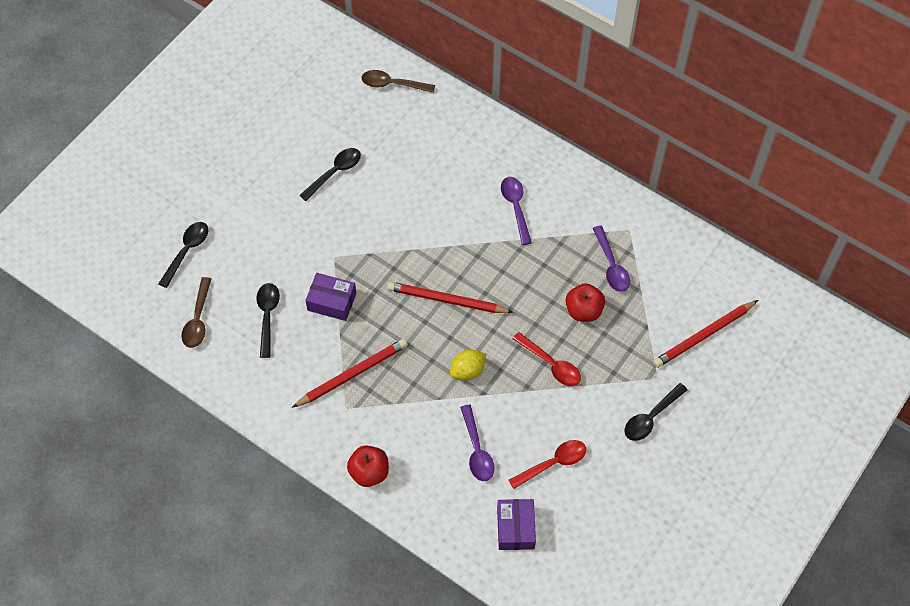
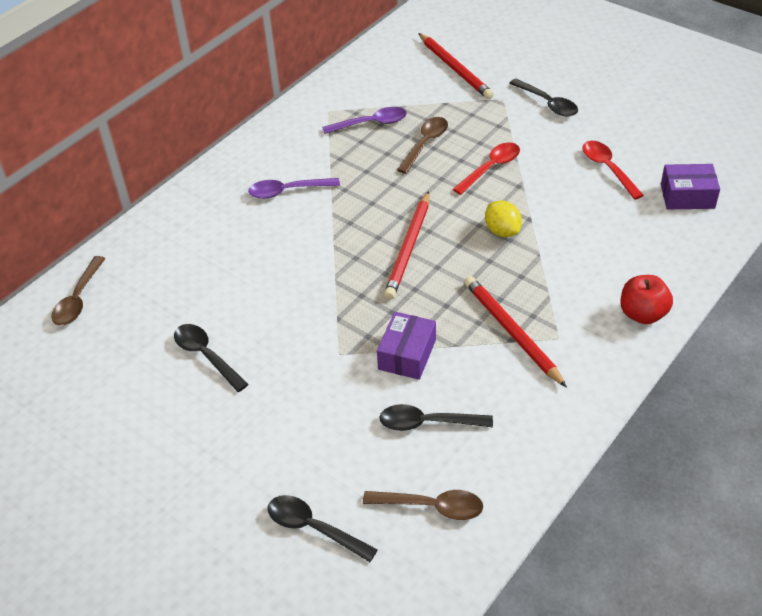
camera: 85 degrees left, 15 degrees down
(477, 450) = (600, 224): purple spoon -> none
(583, 310) = (425, 144): red apple -> brown spoon

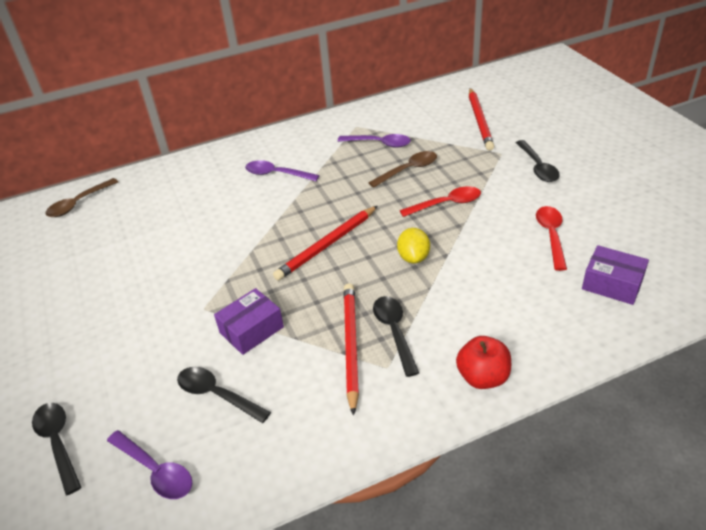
camera: 30 degrees right, 5 degrees down
(206, 356) = (115, 273): black spoon -> black spoon (394, 332)
(432, 506) = (156, 471): brown spoon -> purple spoon

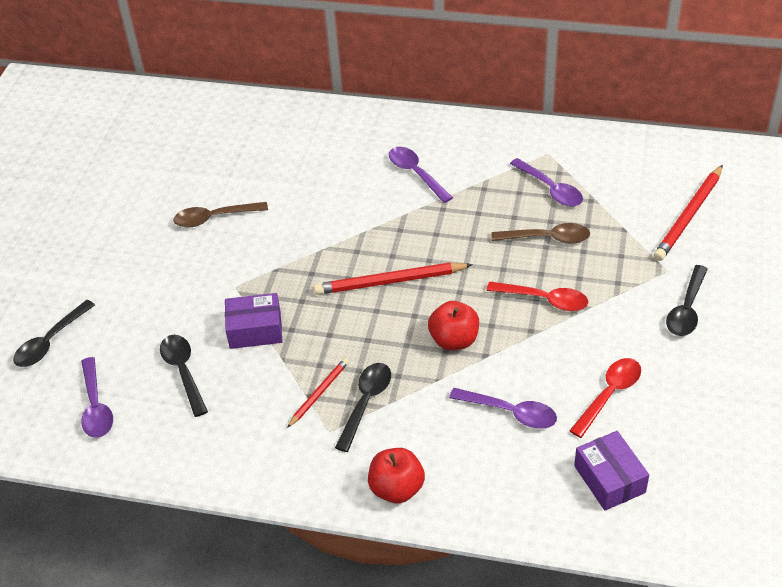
camera: 35 degrees right, 5 degrees up
(58, 443) = (50, 342): black spoon -> black spoon turned 150 degrees counterclockwise
(78, 203) = (219, 114): brown spoon -> brown spoon (214, 218)
(351, 346) = (319, 393): red pencil -> red pencil, size x0.58
(413, 257) = (454, 340): yellow lemon -> red apple
(503, 280) = (510, 412): none -> purple spoon

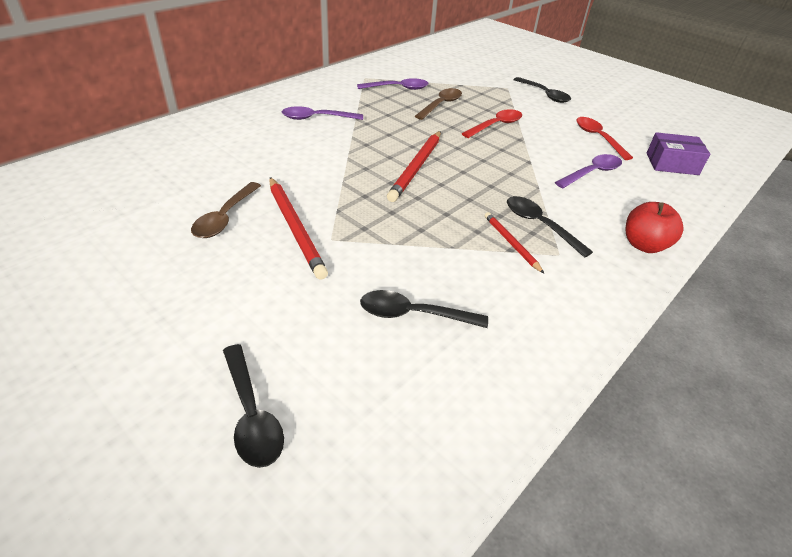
camera: 65 degrees left, 5 degrees down
(96, 406) = (406, 408): purple spoon -> none
(255, 330) = (401, 248): purple box -> none
(454, 340) = (504, 166): red apple -> none
(689, 215) = (470, 68): red pencil -> red pencil (295, 228)

